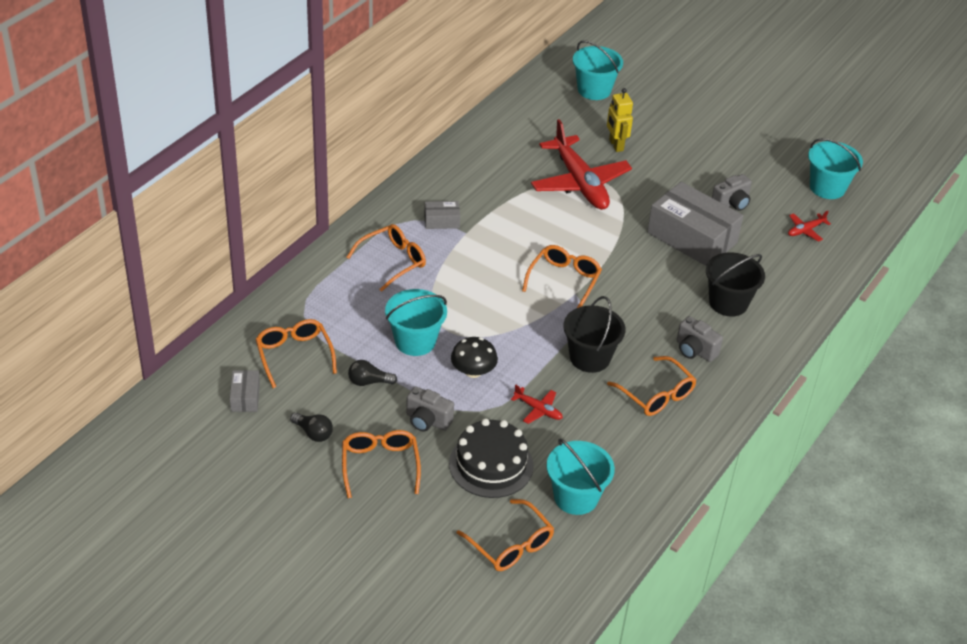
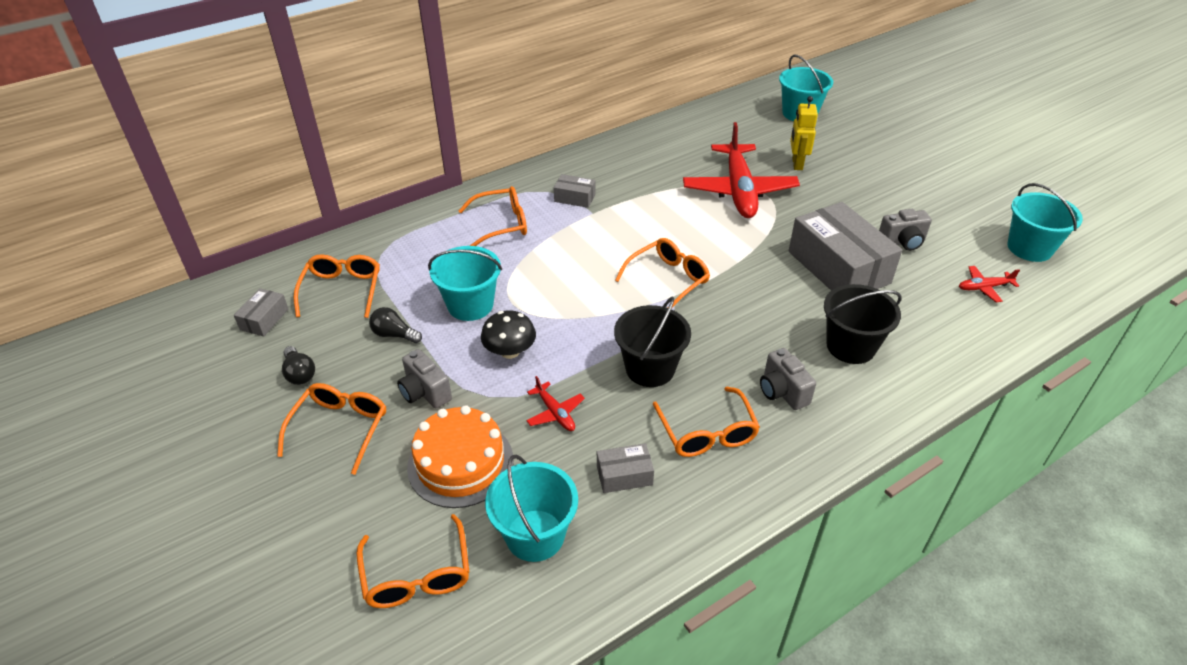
camera: 25 degrees right, 0 degrees up
(491, 464) = (460, 463): black cake -> orange cake
(614, 440) = (624, 475): none -> grey box

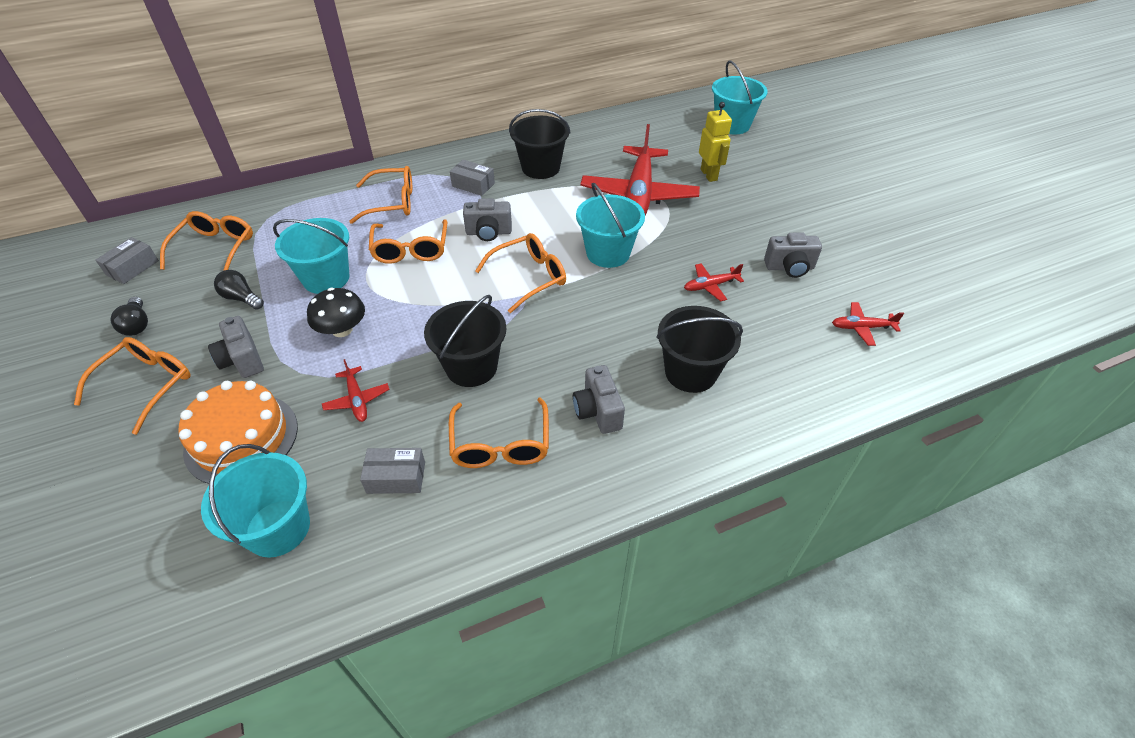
camera: 10 degrees right, 5 degrees up
(417, 573) = (144, 549): orange glasses -> orange glasses (411, 249)
(611, 242) = (489, 233): none -> grey camera
(634, 174) = (540, 168): none -> black bucket
(797, 164) = (709, 175): yellow robot -> yellow robot turned 150 degrees clockwise
(838, 267) = (710, 286): grey box -> red plane
(1029, 248) = (929, 291): turquoise bucket -> turquoise bucket (608, 253)

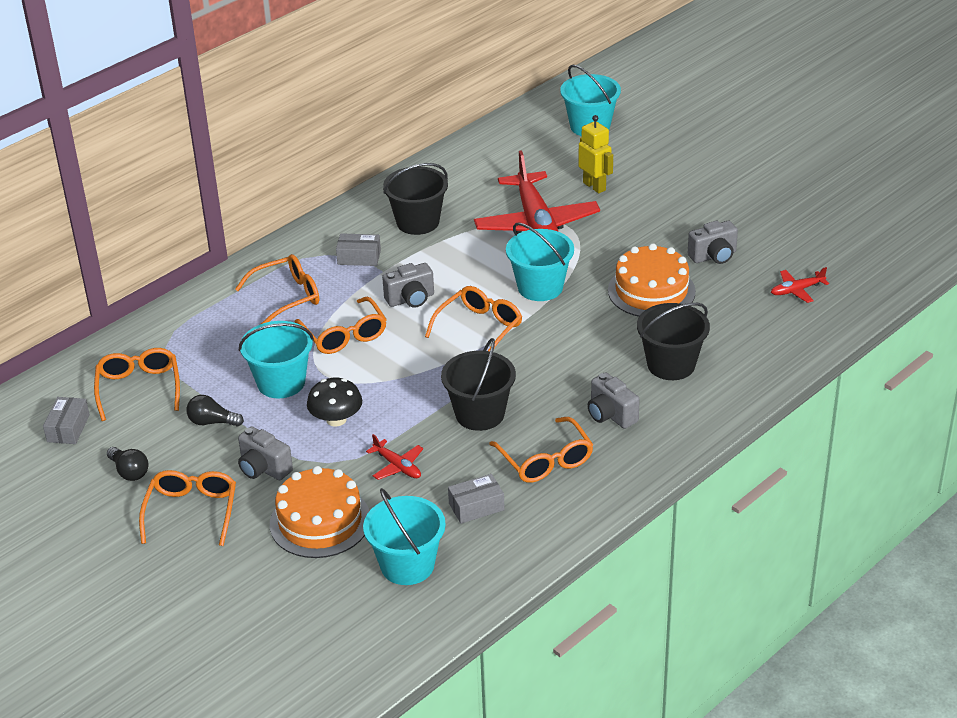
camera: 20 degrees left, 10 degrees down
(710, 286) = (651, 291): red plane -> orange cake

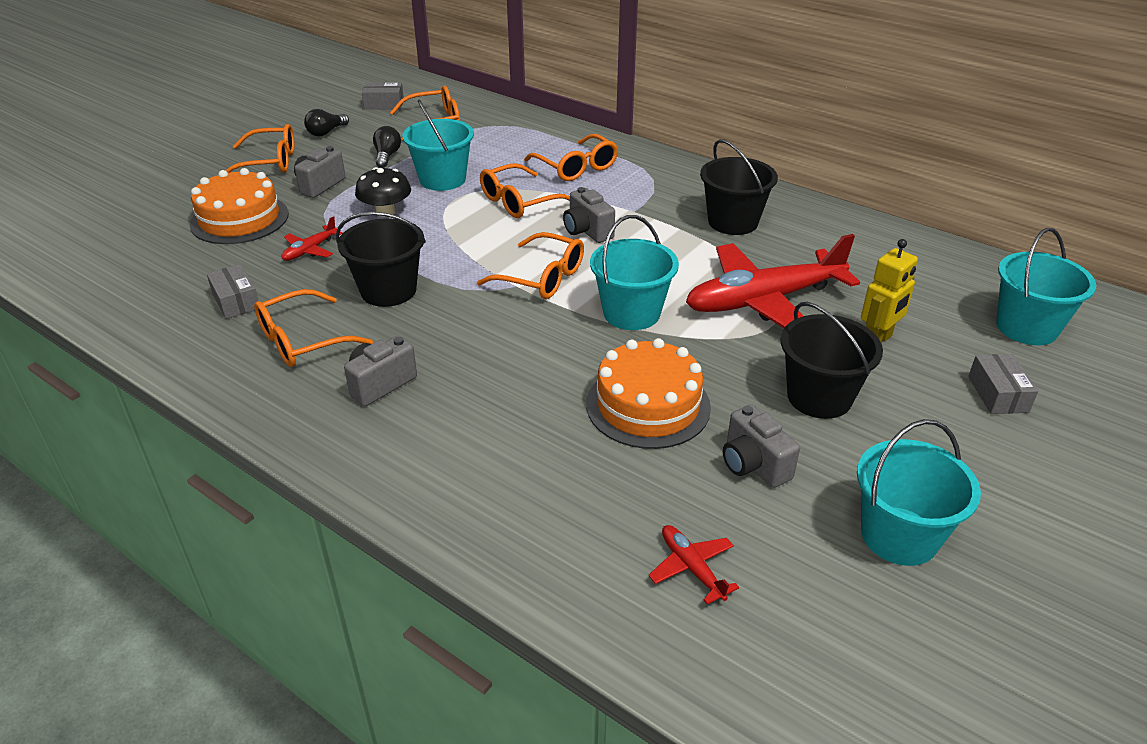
camera: 80 degrees right, 0 degrees up
(359, 257) = (654, 196): grey box -> grey box (998, 394)
(407, 565) = (162, 269): turquoise bucket -> turquoise bucket (899, 536)
(671, 365) = (483, 431): black bucket -> black bucket (819, 397)

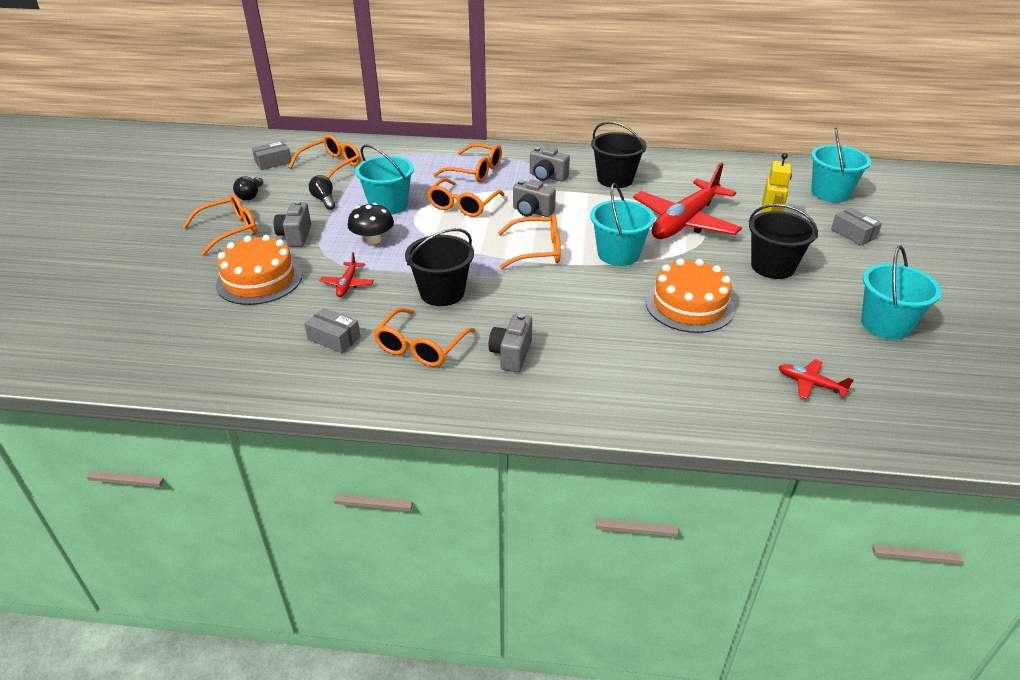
camera: 30 degrees left, 0 degrees up
(753, 465) = (780, 316): grey camera -> grey camera (547, 177)

